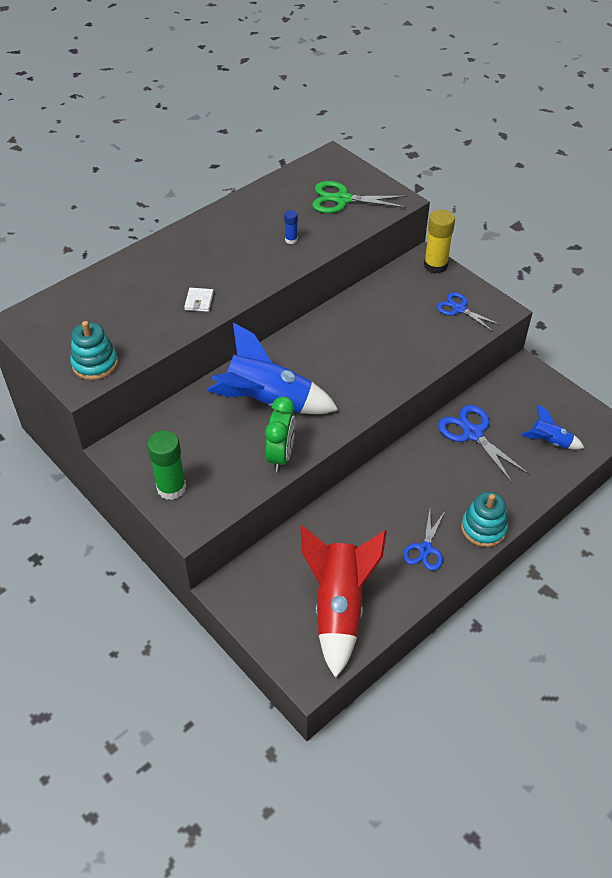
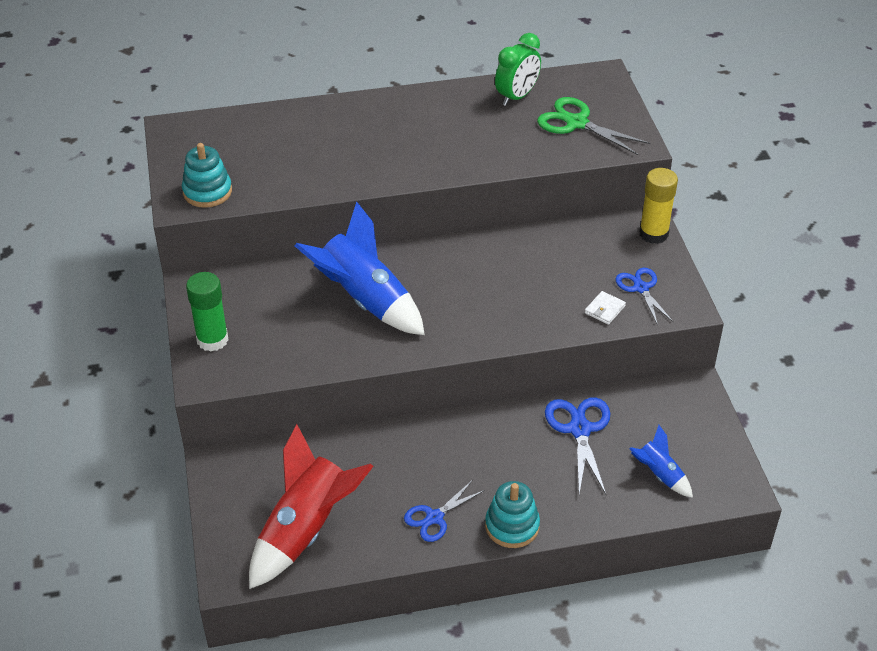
camera: 30 degrees right, 5 degrees down
(199, 301) = (347, 171): white wallet -> white wallet (604, 309)
(281, 455) = (336, 355): green clock -> green clock (517, 97)
(291, 240) = (488, 145): blue glue stick -> none

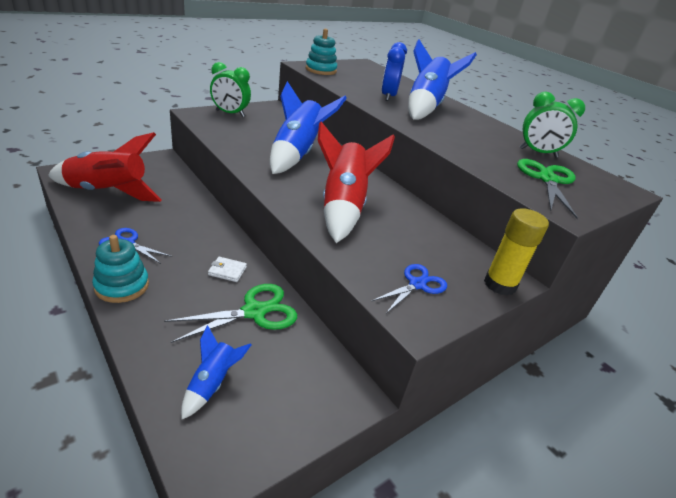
camera: 60 degrees right, 10 degrees down
(212, 340) = (230, 113): green glue stick -> green clock
(329, 156) = (388, 96): none -> blue clock
(371, 134) = (425, 107): none -> blue rocket
(502, 296) = (343, 207): none -> red rocket
(579, 429) = (254, 312): blue scissors -> green scissors
(604, 309) = (369, 264): white wallet -> white wallet (227, 271)

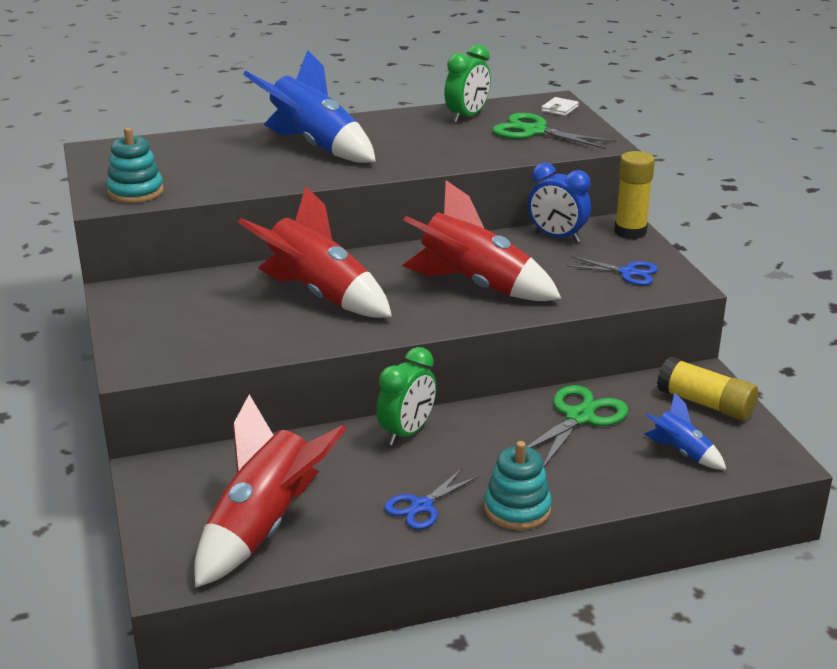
camera: 65 degrees left, 5 degrees down
(227, 271) = (500, 429): white wallet -> white wallet (559, 109)
(230, 113) = (143, 334): green clock -> green clock (407, 433)
(254, 312) = (579, 417): green scissors -> green scissors turned 45 degrees clockwise
(297, 154) = (319, 295): blue rocket -> red rocket
(304, 400) = (705, 403): none -> yellow glue stick
(388, 96) = (271, 162): blue clock -> blue clock (557, 237)
(417, 284) = (627, 273): blue scissors -> blue scissors turned 135 degrees clockwise

